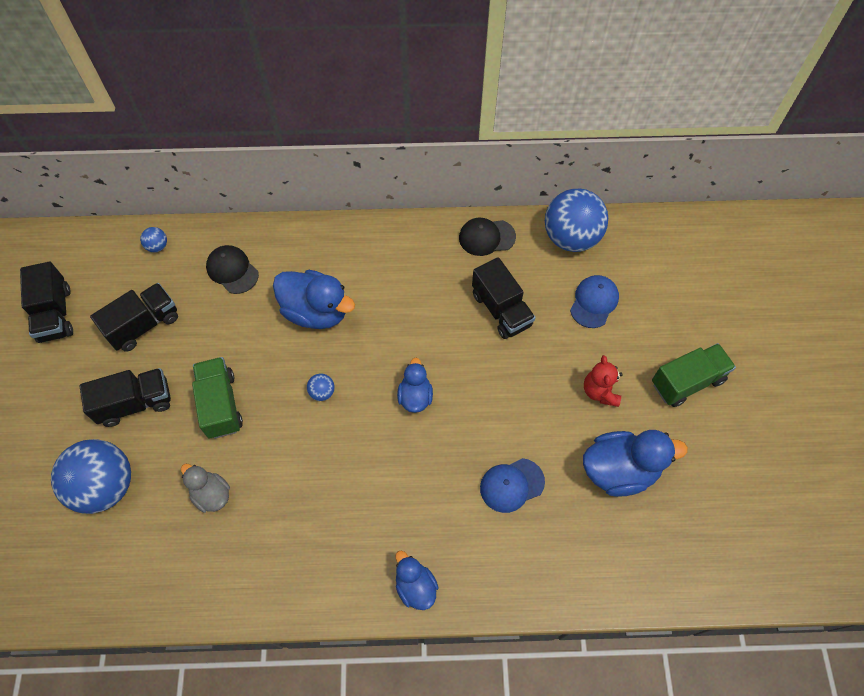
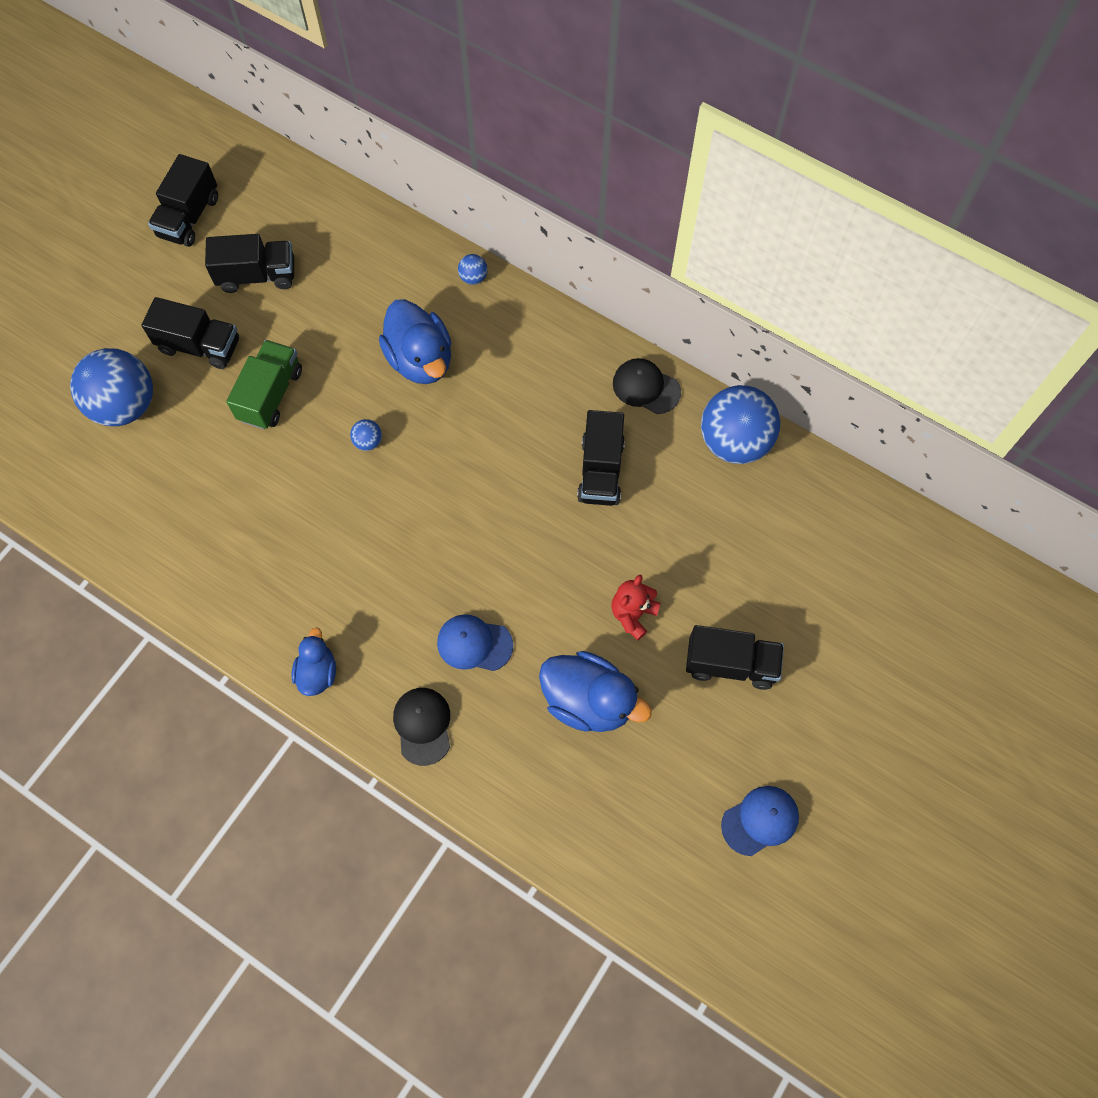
camera: 35 degrees right, 5 degrees up
(157, 246) = (322, 204): blue ball -> blue ball (473, 277)
(211, 494) = (205, 472): grey duck -> none
(232, 270) = (373, 270): black cap -> black cap (423, 726)
(415, 396) = (450, 501): blue duck -> none
(594, 302) = (702, 523): blue cap -> blue cap (760, 820)
(687, 382) = (730, 664): green truck -> black truck

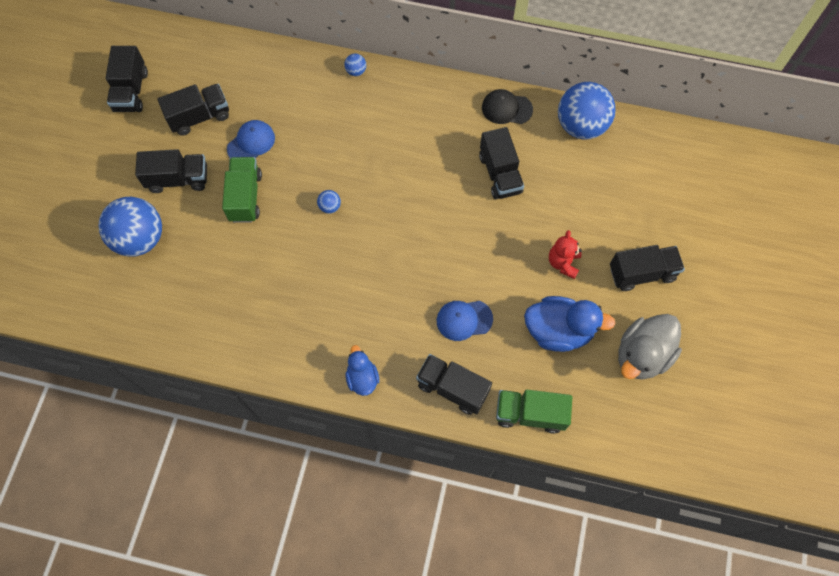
camera: 20 degrees left, 0 degrees up
(420, 360) = (343, 139): blue duck -> none
(423, 726) = (452, 388): black cap -> black truck
(506, 794) = (530, 414): none -> green truck
(684, 771) = (642, 355): none -> grey duck
(760, 820) = (705, 369): blue cap -> blue cap (251, 143)

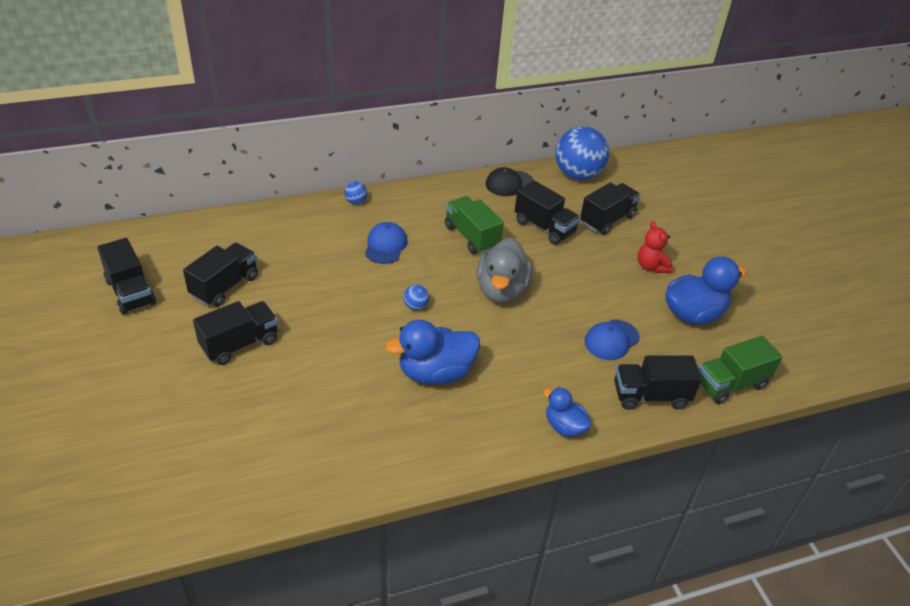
camera: 35 degrees left, 25 degrees down
(140, 239) = (234, 411): blue ball -> none
(245, 197) = (324, 331): green truck -> green truck (471, 237)
(251, 143) = (296, 287): blue cap -> blue cap (385, 245)
(301, 278) = (435, 372): none -> blue duck
(641, 273) = (715, 249): black truck -> black truck (607, 219)
(642, 355) = (770, 302): grey duck -> grey duck (502, 290)

